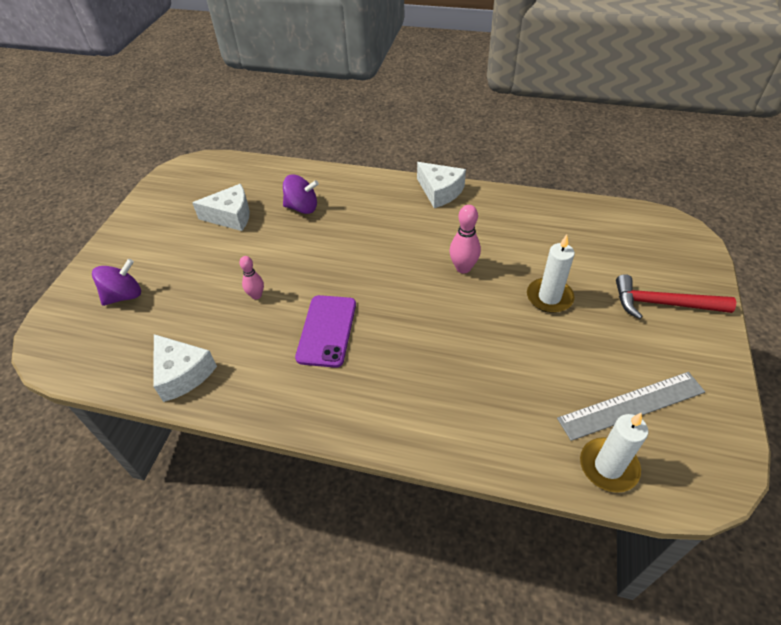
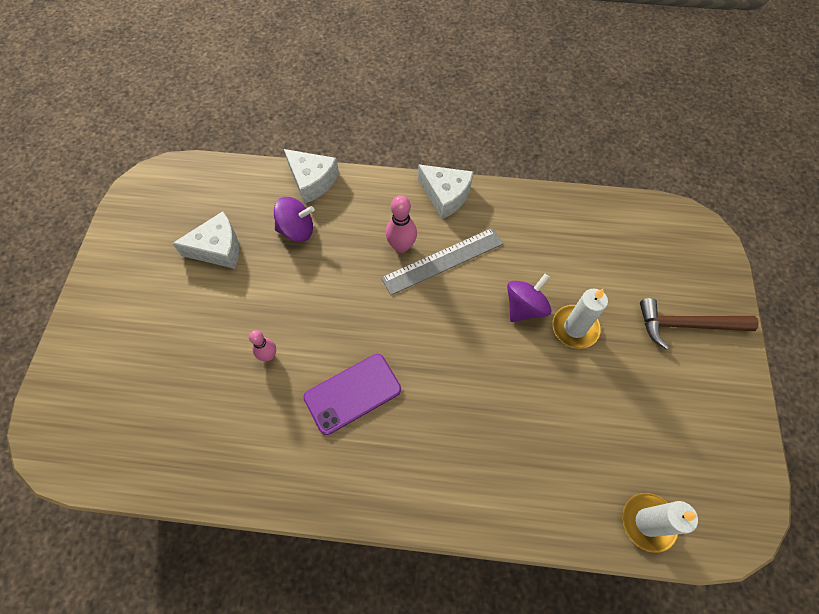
camera: 10 degrees left, 15 degrees up
(124, 296) = (120, 370): purple spinning top -> purple spinning top (524, 307)
(182, 374) = (209, 465): white cheese -> white cheese (312, 181)
(327, 330) = (352, 393): purple phone -> purple phone turned 60 degrees clockwise
(463, 268) = (483, 298): pink bowling pin -> pink bowling pin (401, 246)
(631, 405) = (664, 450): grey ruler -> grey ruler (443, 261)
(663, 303) = (686, 325): red hammer -> brown hammer

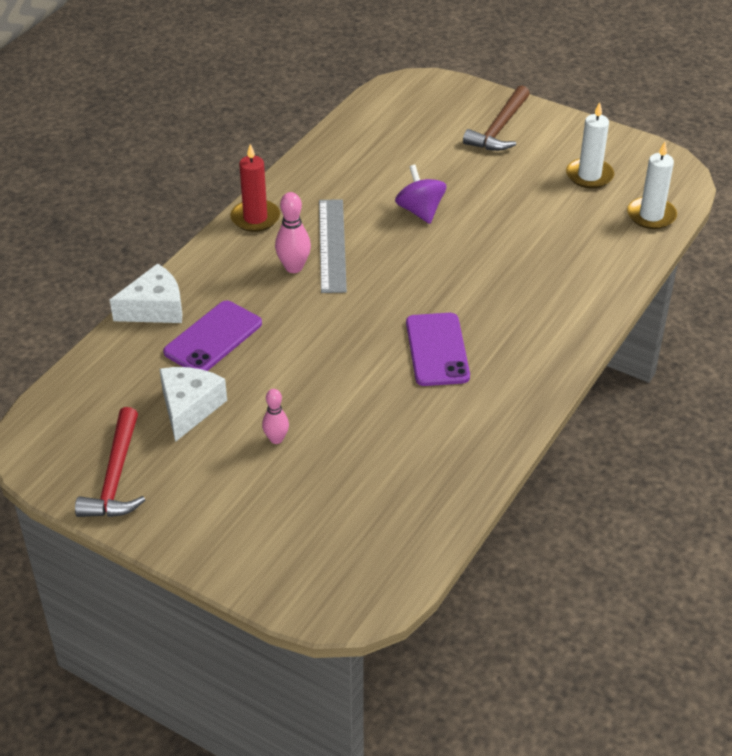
camera: 65 degrees left, 20 degrees down
(136, 237) = (115, 477): none -> red hammer
(268, 355) = (356, 399): pink bowling pin -> pink bowling pin (276, 439)
(297, 230) = (213, 338): purple spinning top -> purple phone
(445, 196) = (255, 218): white cheese -> red candle
(575, 328) = (461, 189): white candle -> white candle (589, 175)

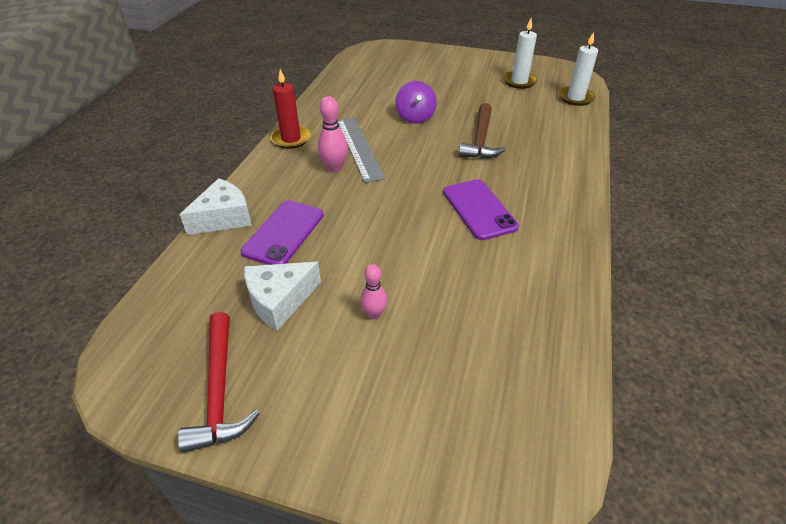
camera: 15 degrees left, 0 degrees up
(189, 408) = (279, 300): white cheese -> white cheese turned 120 degrees counterclockwise
(420, 211) = (415, 117): purple spinning top -> purple spinning top turned 150 degrees counterclockwise
(499, 128) = (443, 64): brown hammer -> brown hammer (480, 140)

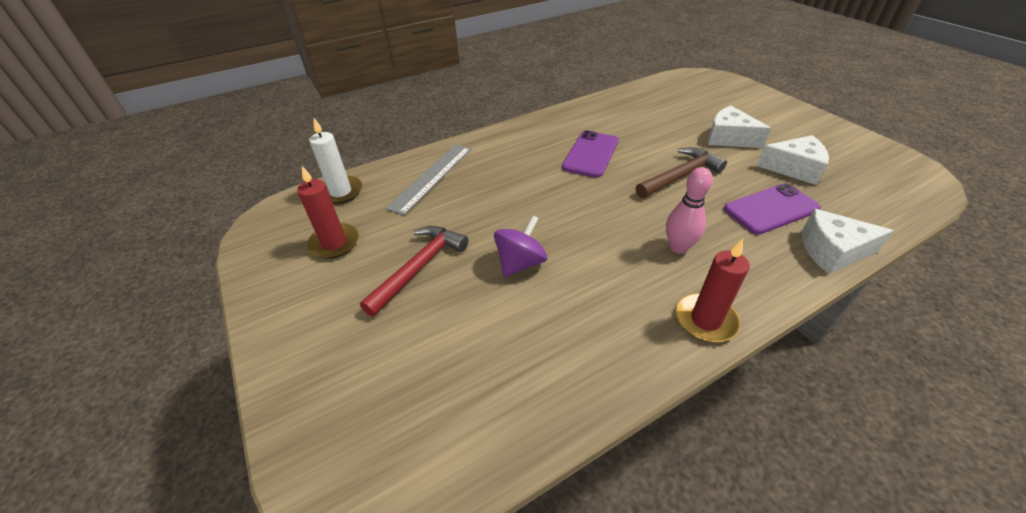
camera: 135 degrees left, 0 degrees up
(219, 391) = (849, 146): red hammer -> red hammer (419, 267)
(359, 148) = (629, 257): grey ruler -> grey ruler (431, 177)
(374, 314) = (729, 138): pink bowling pin -> white cheese
(480, 140) = (501, 200): brown hammer -> brown hammer (680, 176)
(519, 81) = (334, 243): white candle -> red candle

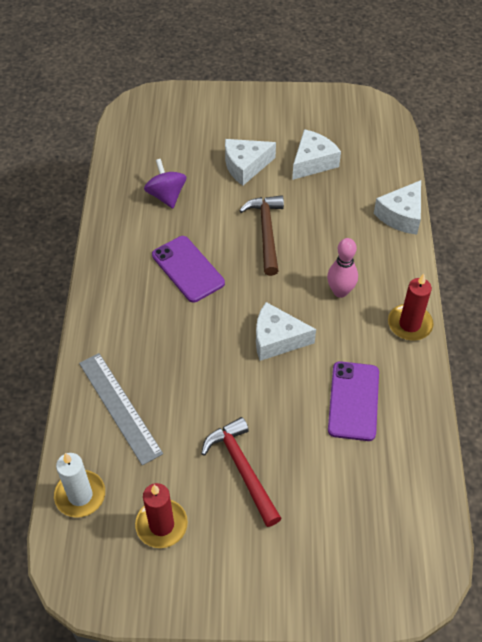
camera: 60 degrees left, 10 degrees up
(520, 263) = (287, 397): purple spinning top -> purple spinning top (166, 196)
(577, 229) = (277, 339): none -> white cheese
(771, 209) = (343, 212): purple phone -> purple phone (353, 401)

